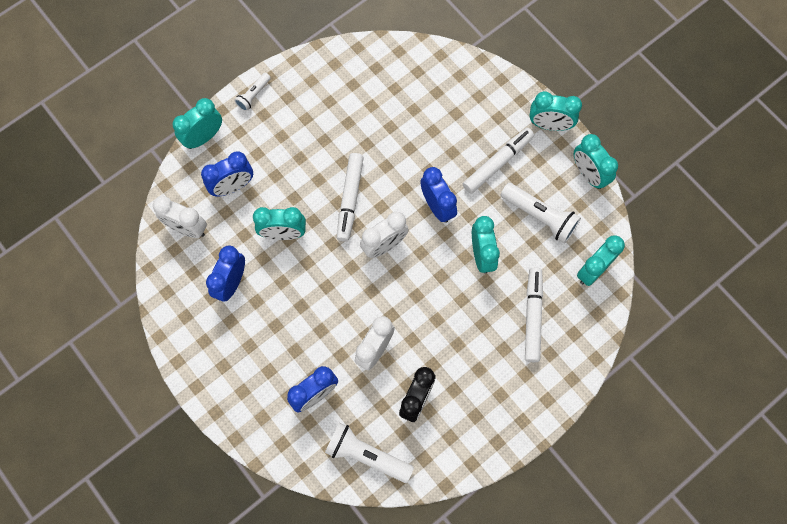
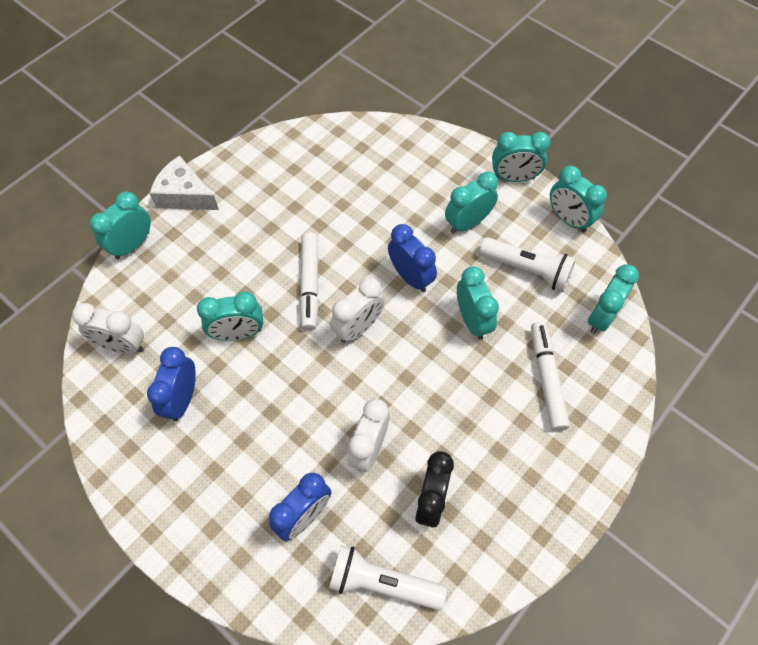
camera: 10 degrees left, 10 degrees down
(233, 186) = (172, 291): blue clock -> none
(253, 95) = (184, 195): white flashlight -> white cheese
(497, 163) = (467, 223): white marker -> turquoise clock

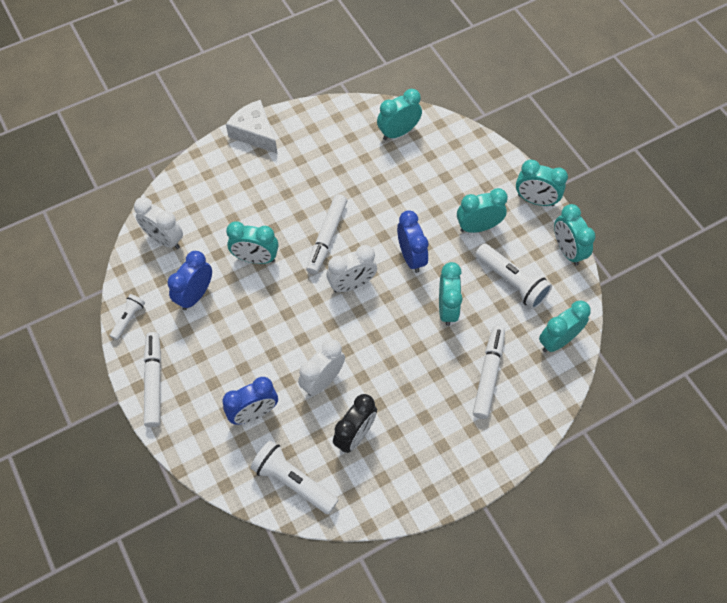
camera: 20 degrees right, 0 degrees up
(111, 454) = (128, 319): none -> white flashlight
(132, 245) = (199, 162): turquoise clock -> turquoise clock (398, 132)
(169, 521) = (154, 382): none -> white marker

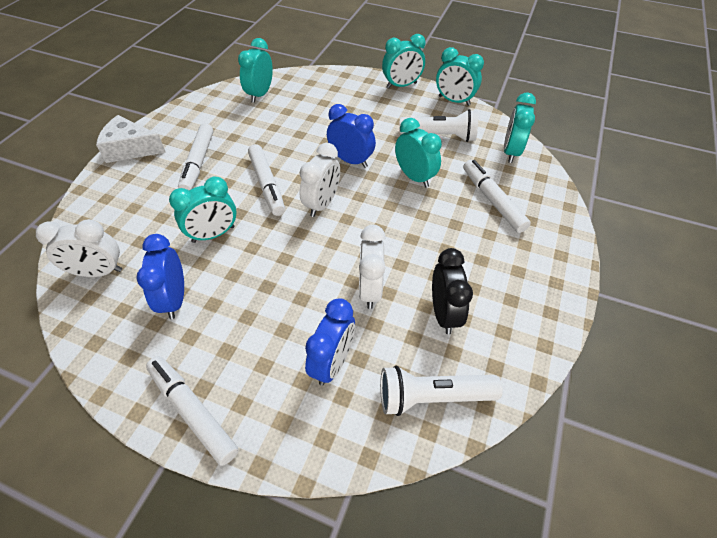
camera: 40 degrees left, 10 degrees down
(128, 319) = (110, 369): white flashlight -> none
(293, 181) = (198, 163): none -> white marker
(478, 227) = (380, 118): turquoise clock -> none

